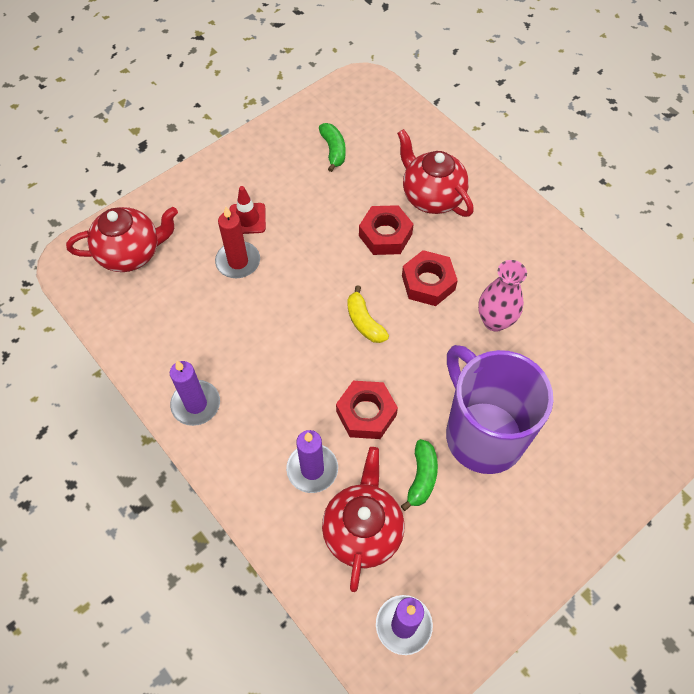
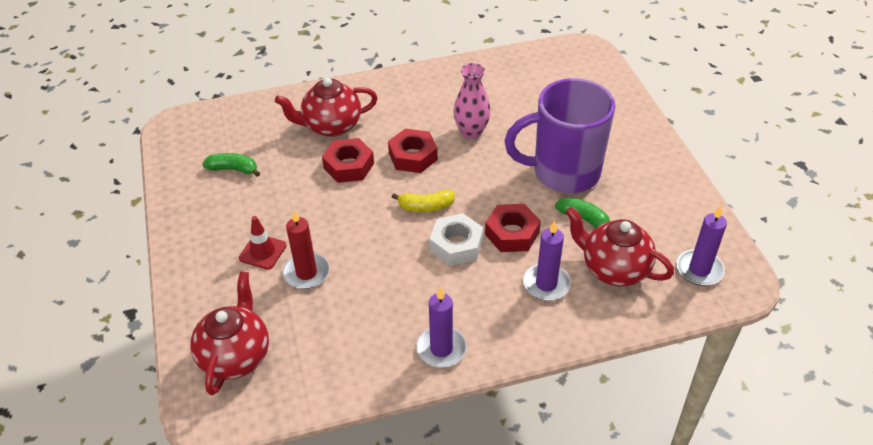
camera: 65 degrees left, 15 degrees down
(326, 368) = (456, 245): none -> white nut

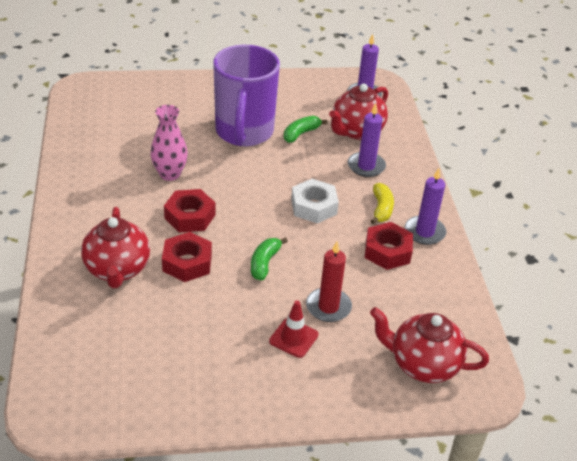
camera: 85 degrees left, 5 degrees down
(233, 169) = (158, 357): green banana -> green banana (264, 263)
(426, 207) = (262, 218): yellow banana -> yellow banana (381, 209)
(512, 233) = (308, 173): red nut -> red nut (387, 251)

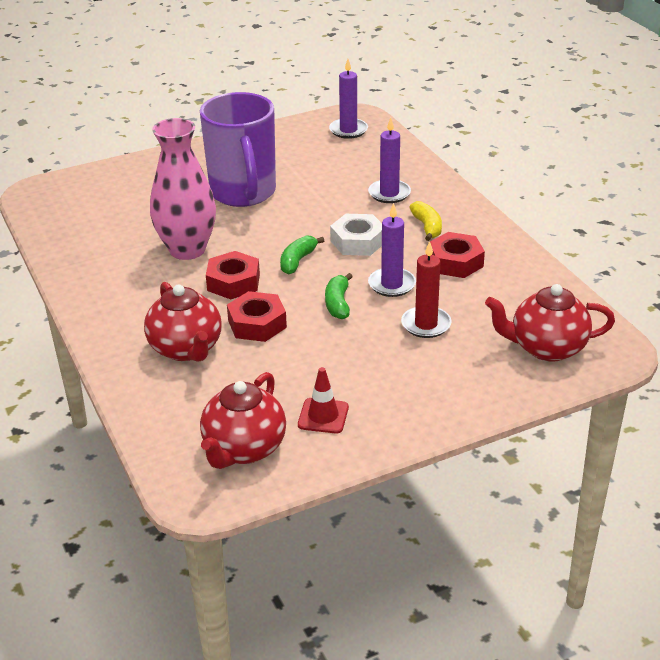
camera: 15 degrees left, 5 degrees down
(170, 174) = (187, 249): pink vase -> pink vase, size x1.55
(293, 338) = (407, 360): red traffic cone -> red traffic cone (323, 416)
(301, 134) = (304, 180): green banana -> green banana (297, 261)
(356, 131) = (360, 165): red teapot -> red teapot (244, 449)
(424, 232) = (482, 236): purple candle -> purple candle (391, 284)

